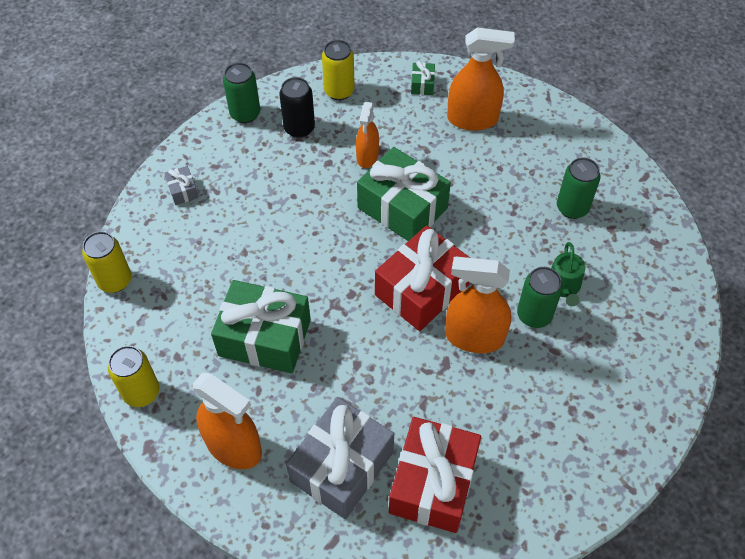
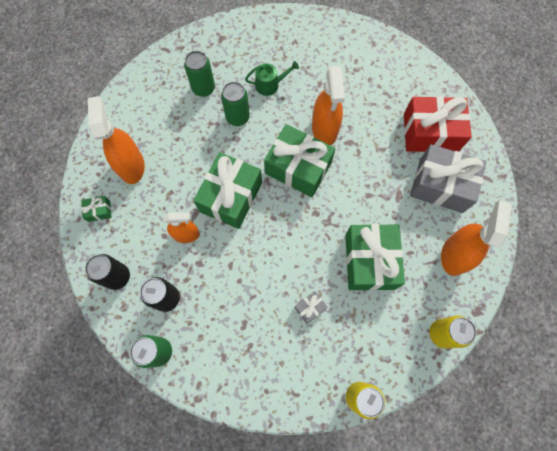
camera: 105 degrees left, 15 degrees up
(183, 190) = (256, 375): grey gift -> grey gift (310, 308)
(339, 91) = (118, 277): yellow can -> black can
(422, 290) = (298, 168): red gift -> green gift
(534, 315) = (297, 98): green can -> green can (237, 117)

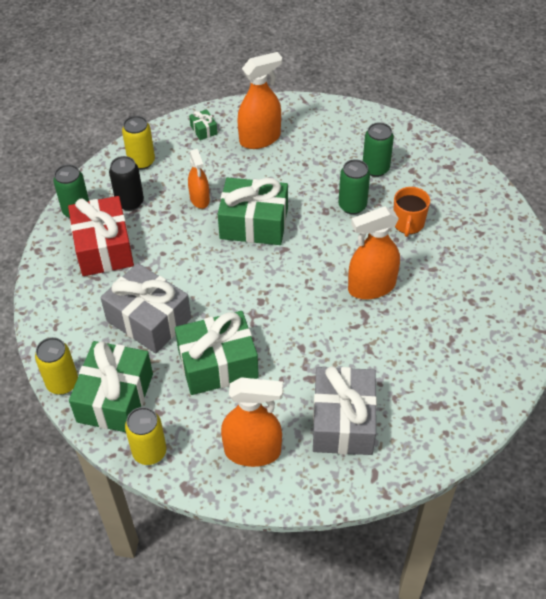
camera: 75 degrees right, 20 degrees down
(118, 277) = (141, 162): black can -> yellow can
(270, 85) = (408, 224): green watering can -> orange mug
(298, 168) = (311, 273): green gift -> green gift (115, 398)
(310, 308) = (148, 319): grey gift -> grey gift, size x2.37
(430, 133) = (414, 397): red gift -> red gift (104, 248)

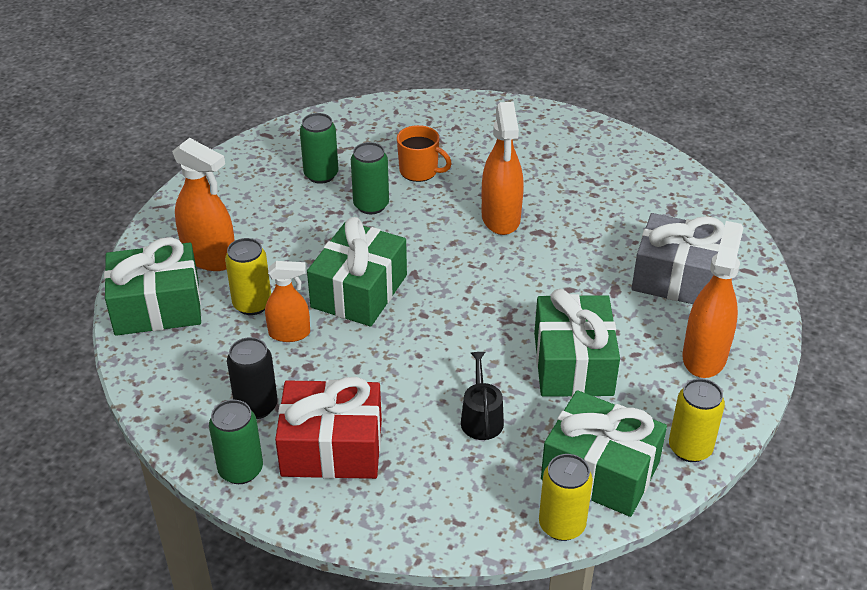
camera: 75 degrees left, 10 degrees down
(141, 162) = (181, 381): yellow can -> yellow can (252, 304)
(148, 319) = (481, 418): grey gift -> black watering can
(203, 130) = (157, 307): green gift -> green gift, size x2.37
(260, 139) = (210, 257): orange spray bottle -> orange spray bottle turned 135 degrees clockwise

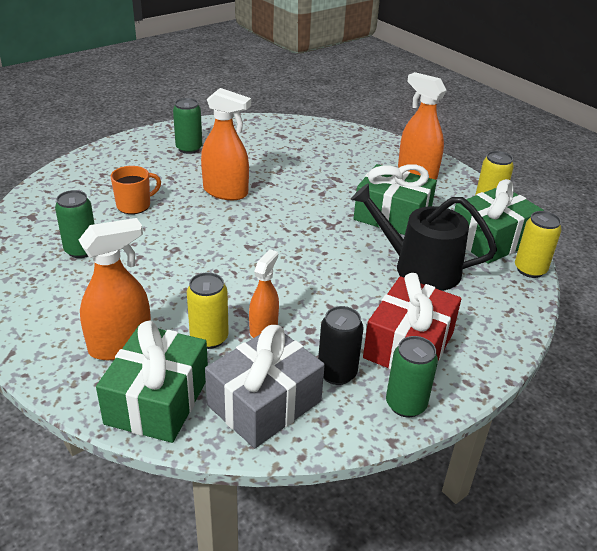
camera: 65 degrees left, 5 degrees down
(359, 291) = (245, 277): green gift -> none
(371, 205) = (149, 239): green can -> green can (189, 148)
(481, 418) = (419, 268): black watering can -> black watering can, size x1.96
(678, 278) = (344, 156): grey gift -> grey gift (264, 403)

